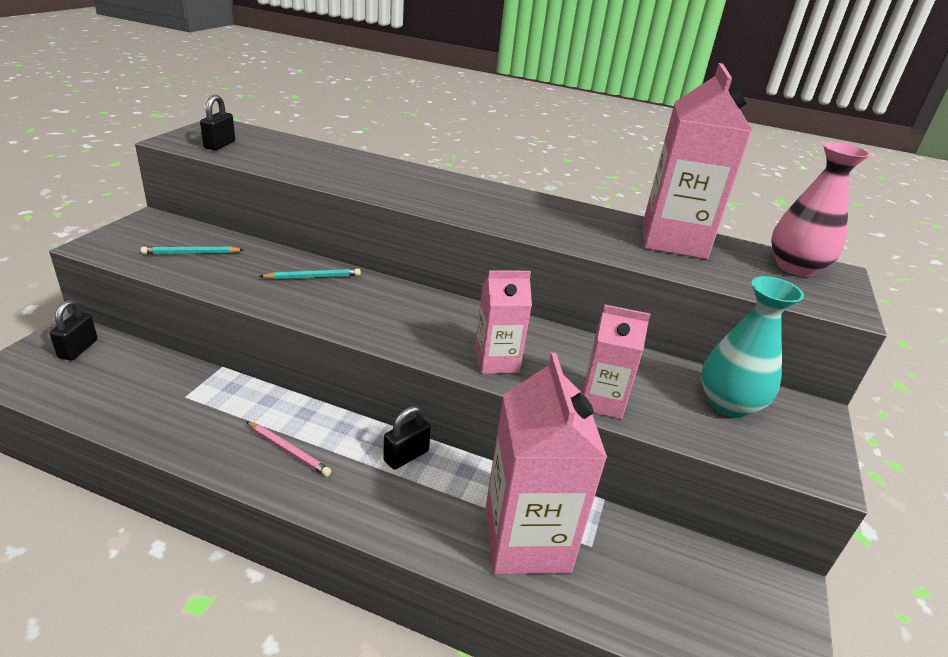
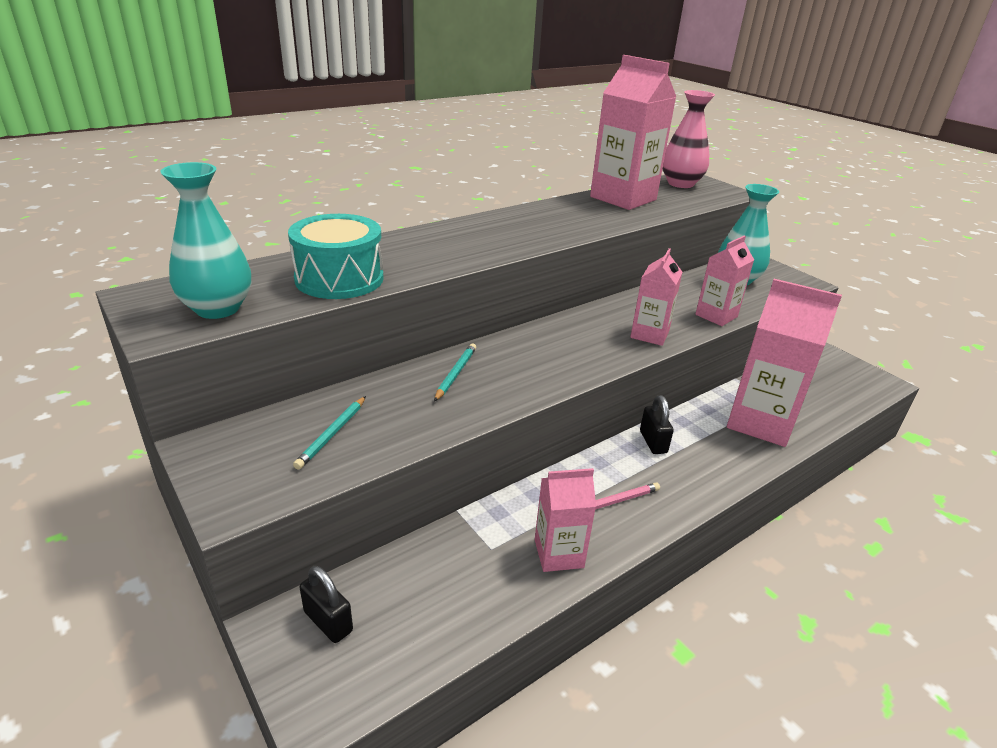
camera: 55 degrees left, 0 degrees up
(197, 434) = (558, 553): none -> pink carton
(220, 145) = (218, 308): black padlock -> turquoise vase
(304, 165) = (339, 278): none -> turquoise drum

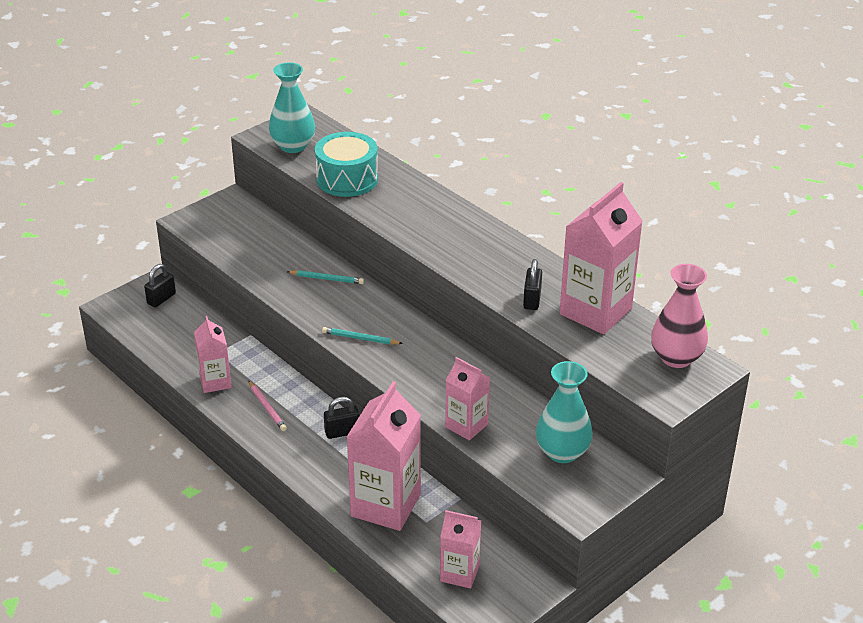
camera: 85 degrees right, 5 degrees up
(332, 434) = (249, 239): turquoise pencil -> turquoise pencil (360, 338)
(607, 217) = (532, 300): none -> black padlock
(649, 334) = (415, 379): pink carton -> pink carton (459, 573)

